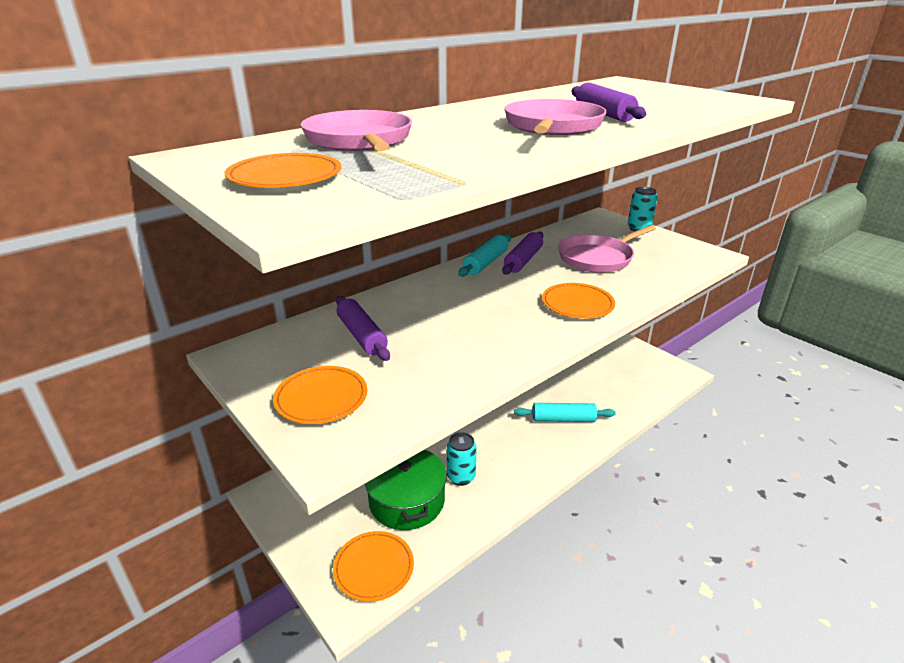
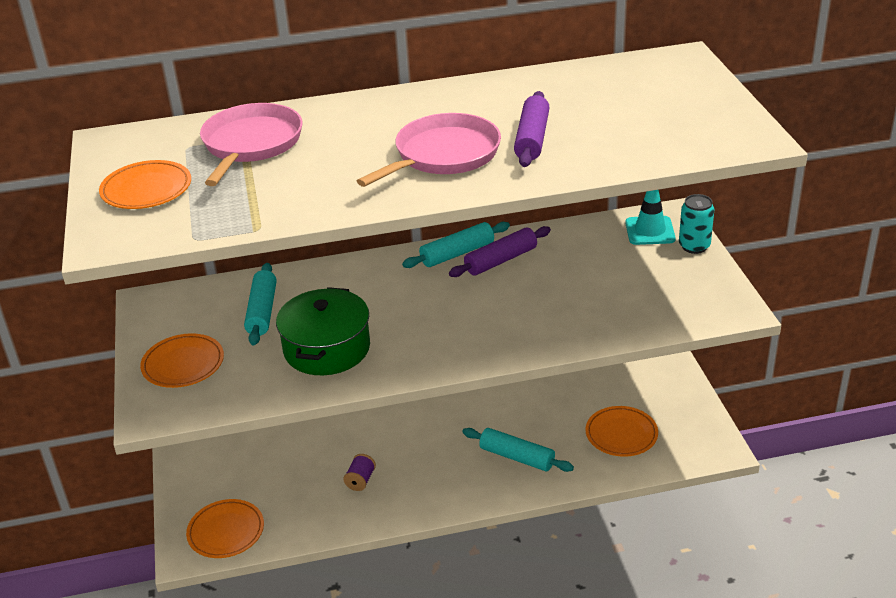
camera: 30 degrees right, 5 degrees up
(362, 335) = (262, 311): purple rolling pin -> turquoise rolling pin
(406, 501) = (294, 485): green pot -> green pot (327, 348)
(461, 477) = (360, 480): turquoise can -> purple spool
(577, 304) = (493, 334): orange plate -> orange plate (621, 434)
(598, 258) = (588, 279): pink pan -> none
(600, 226) = (650, 231): none -> turquoise traffic cone

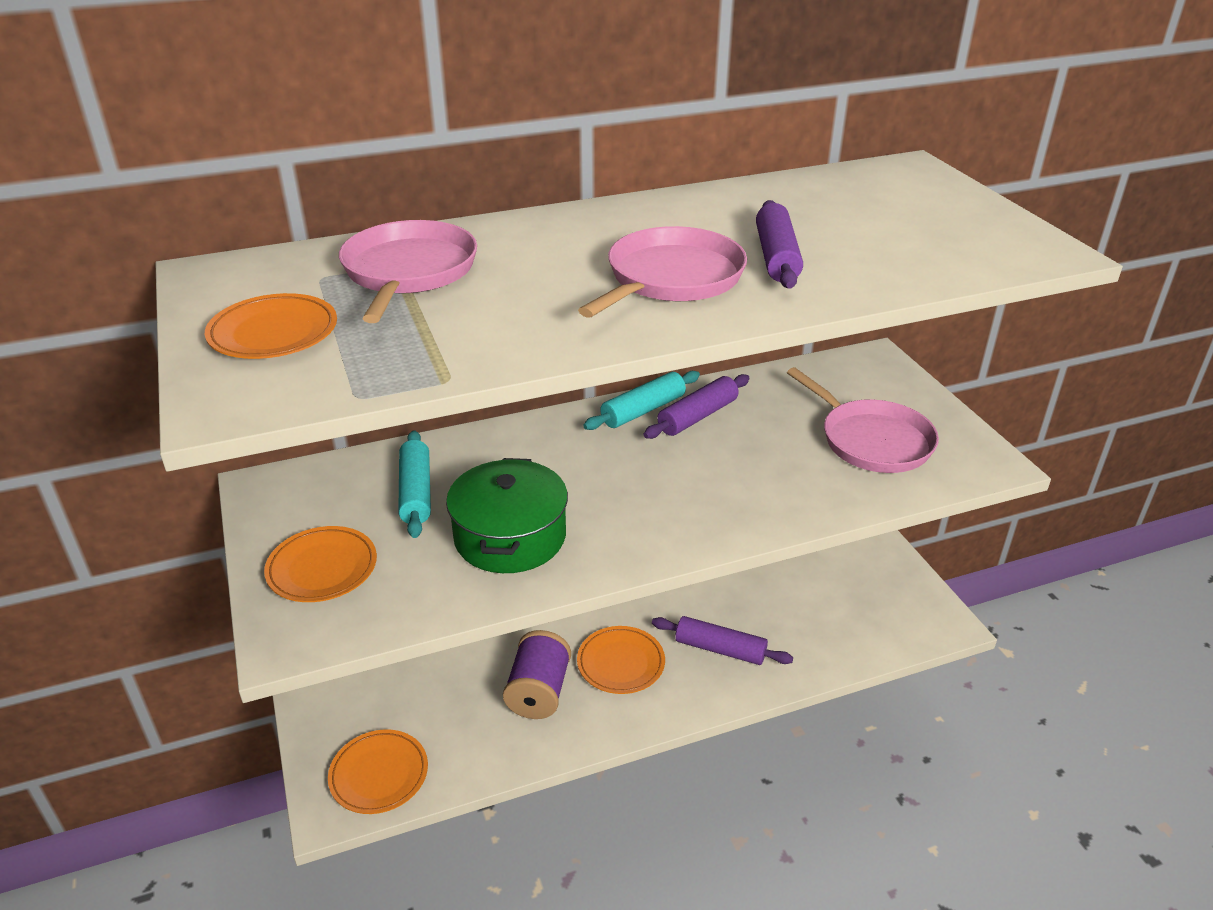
camera: 10 degrees left, 0 degrees up
(360, 480) = (538, 692): purple spool -> purple spool, size x1.88
(517, 457) = (720, 649): turquoise rolling pin -> purple rolling pin
(621, 434) = (833, 613): orange plate -> orange plate (621, 663)
(640, 286) = (872, 440): none -> pink pan
(650, 231) = (859, 376): turquoise traffic cone -> none
(694, 246) = (915, 391): turquoise can -> none

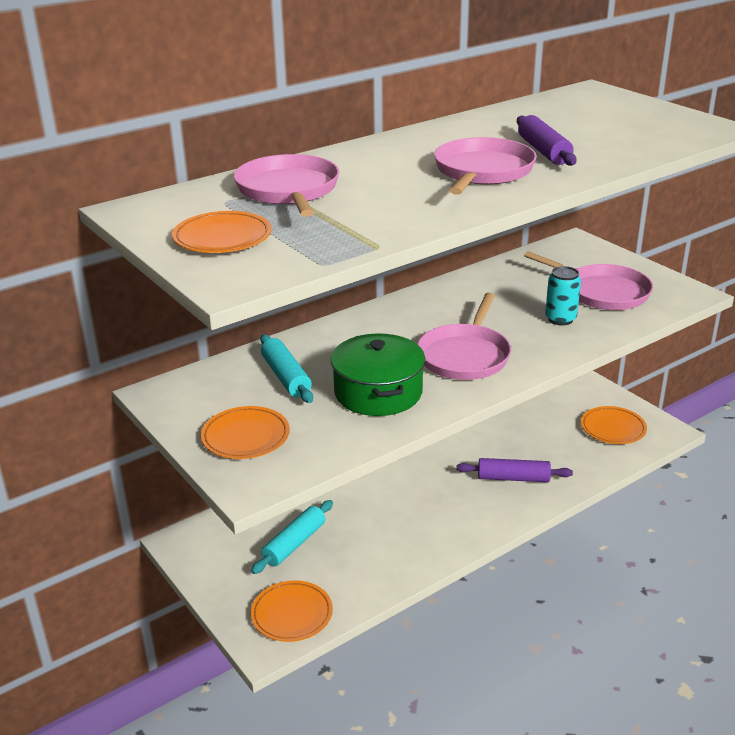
camera: 15 degrees left, 5 degrees down
(538, 692) = (389, 533): purple spool -> none
(621, 663) = (443, 502): orange plate -> orange plate (613, 428)
(643, 410) = (427, 298): turquoise rolling pin -> turquoise rolling pin (294, 544)
(645, 504) = (465, 356): none -> pink pan
(698, 416) = (470, 296): purple rolling pin -> none
(795, 471) = (560, 319): none -> turquoise can

